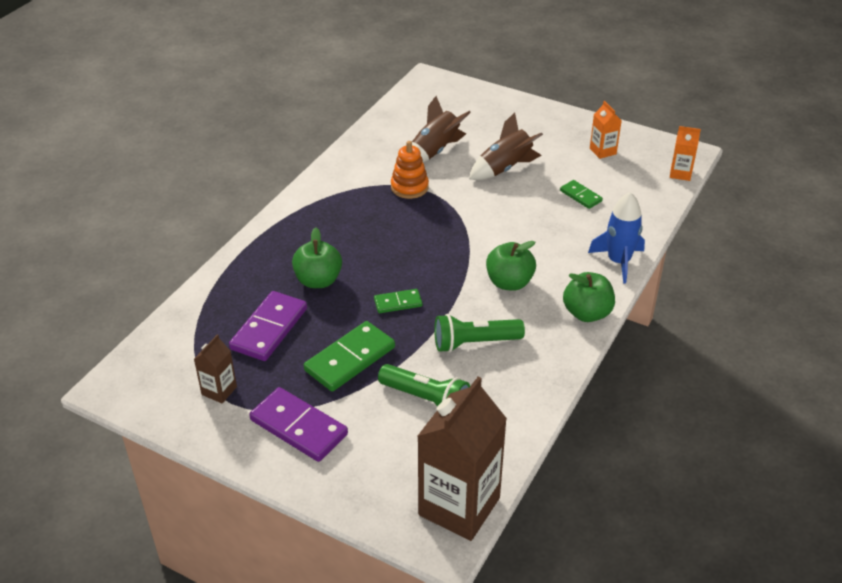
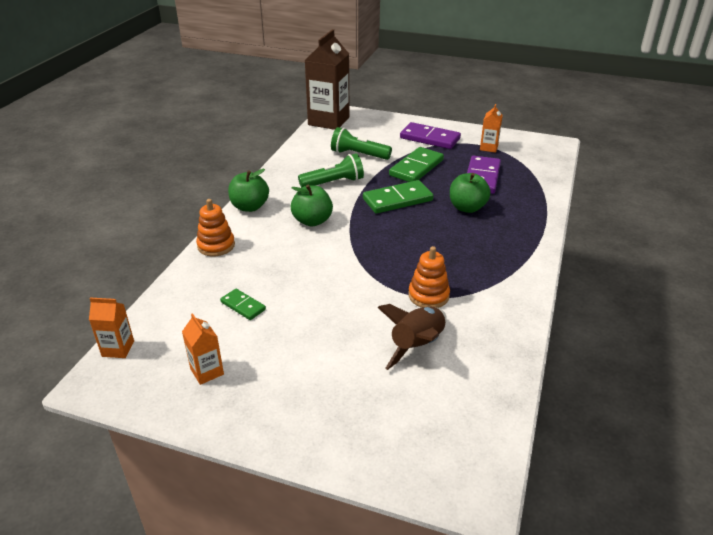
camera: 170 degrees right, 5 degrees down
(219, 391) = (489, 148): brown carton -> orange carton
(398, 303) = (397, 200): green domino -> green domino, size x1.82
(505, 169) = (329, 331): brown rocket -> none
(618, 262) = (216, 245): blue rocket -> orange stacking toy

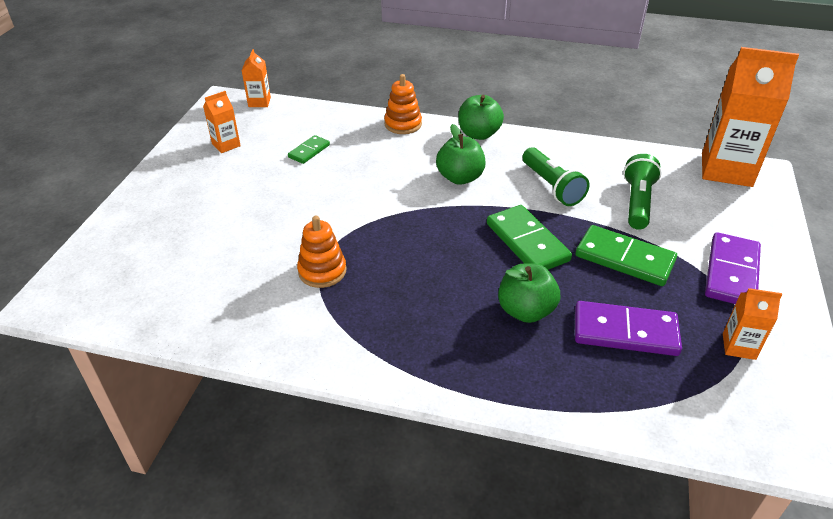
camera: 85 degrees right, 5 degrees up
(328, 121) = (726, 170): brown carton -> orange carton
(417, 346) = (240, 263): brown rocket -> none

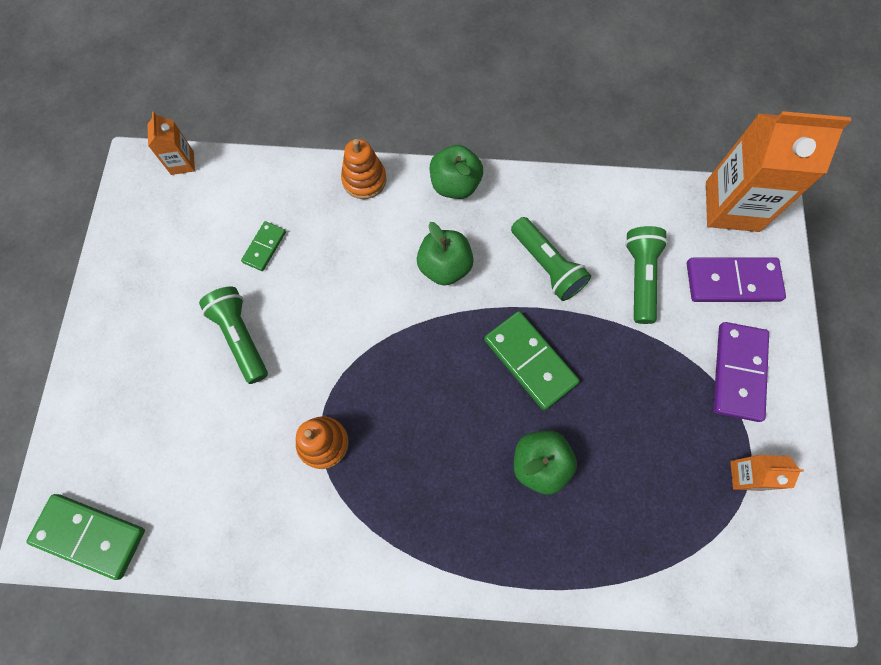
camera: 10 degrees left, 30 degrees up
(226, 145) = (163, 251): orange carton -> none
(271, 198) = (241, 337): none -> green flashlight
(624, 259) = (631, 370): green domino -> green domino (90, 536)
(625, 331) = (638, 475): purple domino -> purple domino (732, 281)

